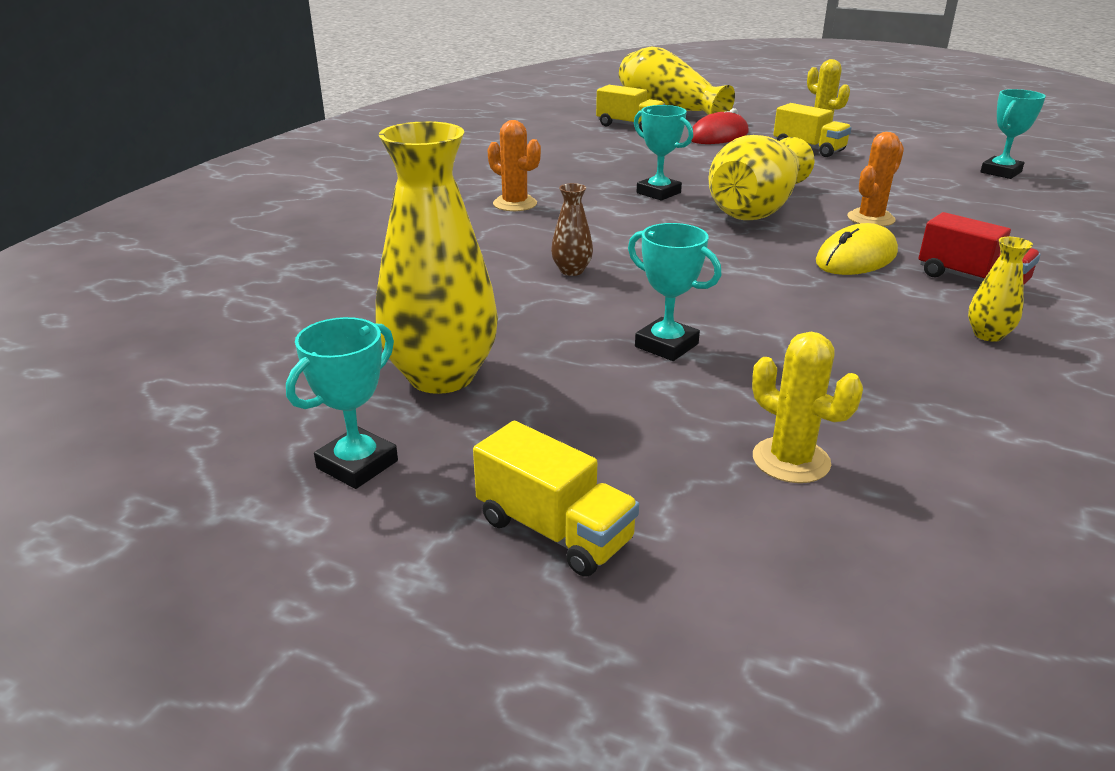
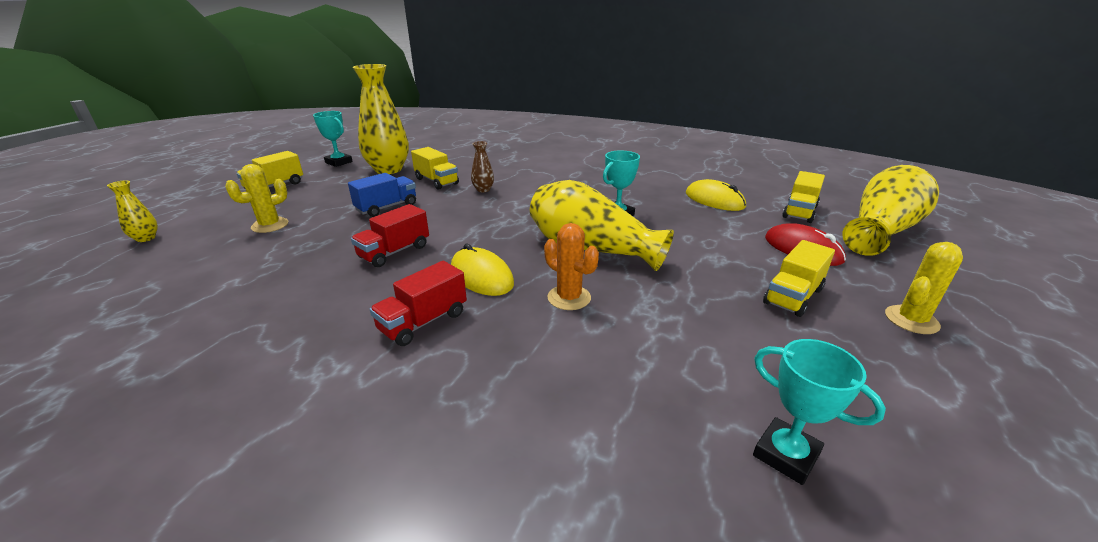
camera: 90 degrees right, 0 degrees up
(515, 204) = (586, 177): orange cactus -> none
(527, 313) = (436, 181): none -> yellow truck
(601, 150) = (714, 200): none -> yellow mouse
(666, 345) = (387, 207): turquoise trophy -> blue truck
(829, 315) = (394, 252): none -> red truck
(988, 335) = (333, 305): yellow vase -> yellow vase (146, 238)

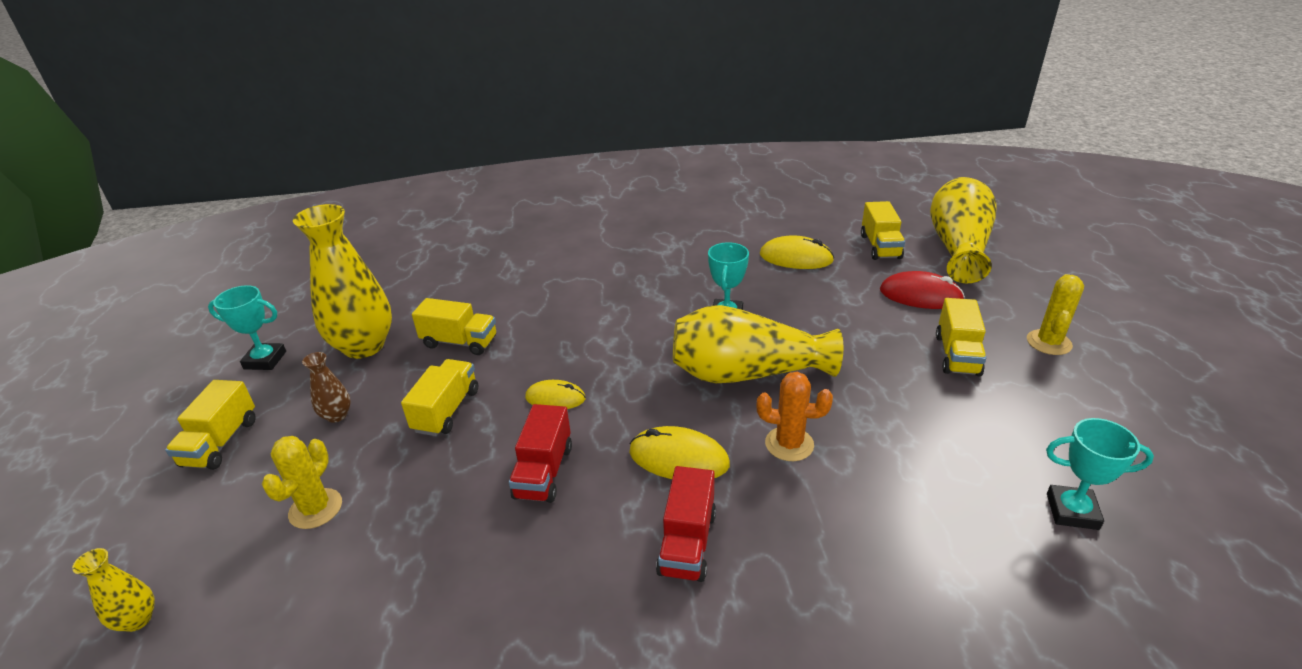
camera: 30 degrees left, 5 degrees up
(387, 207) = (446, 410): blue truck -> yellow truck
(451, 221) = (555, 398): none -> yellow mouse
(483, 190) = (537, 334): brown vase -> brown vase (337, 415)

